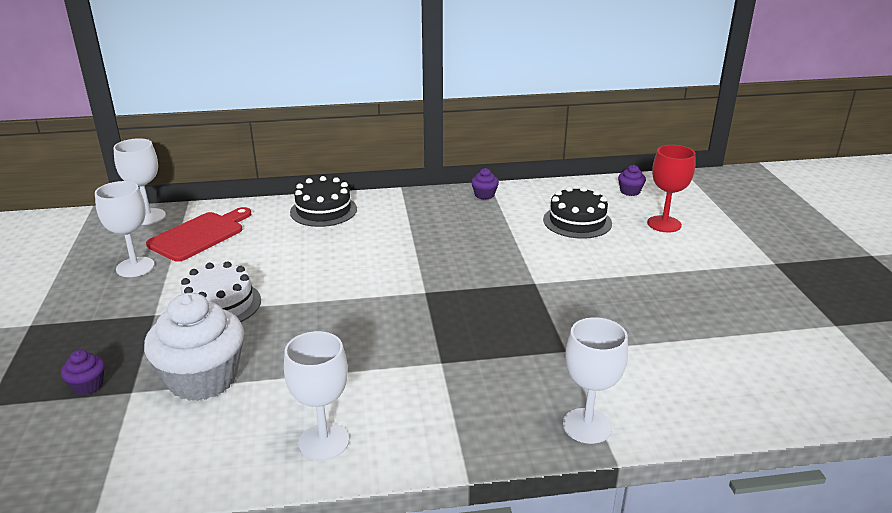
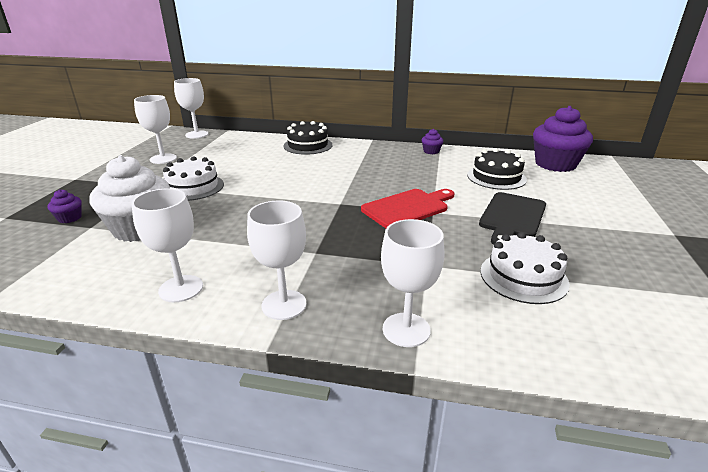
camera: 20 degrees right, 0 degrees up
(200, 235) = (217, 148): red cutting board -> red cutting board (408, 208)
(451, 431) = (284, 305): none -> white goblet
(619, 273) = (512, 217): none -> black cutting board
(630, 191) = (555, 164): purple cupcake -> purple cupcake, size x2.34
(663, 342) = (523, 277): none -> white cake
(664, 224) = (574, 189): red goblet -> none

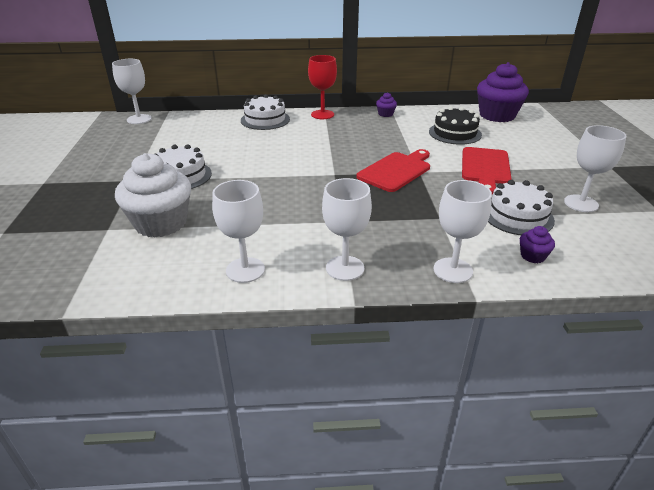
camera: 15 degrees left, 5 degrees up
(69, 218) = (77, 223): purple cupcake -> purple cupcake (532, 256)
(163, 159) = (124, 150): white goblet -> white goblet (581, 203)
(308, 145) = (265, 120): black cake -> white cake
(366, 146) = (322, 114): none -> red goblet
(512, 217) = (485, 168): black cutting board -> red cutting board

